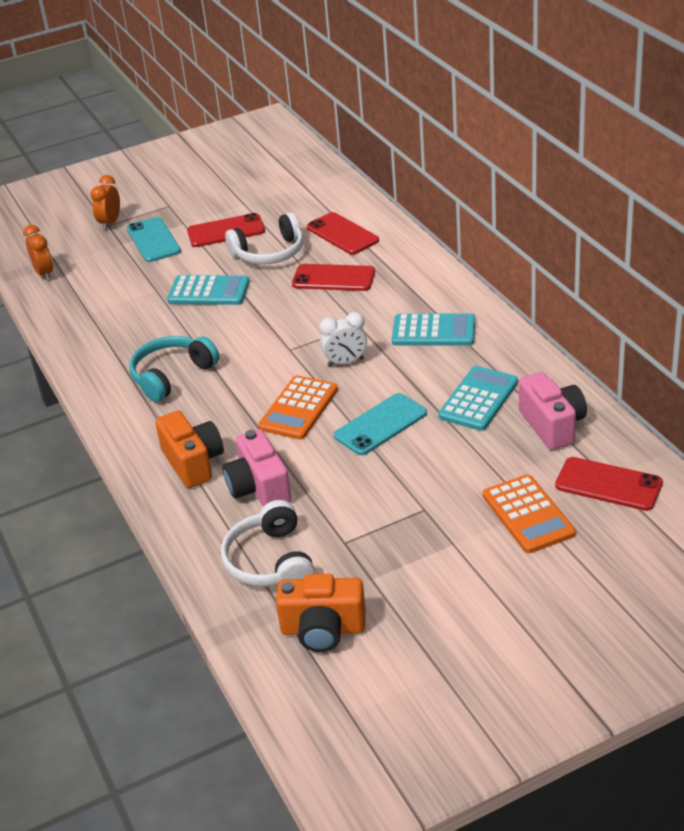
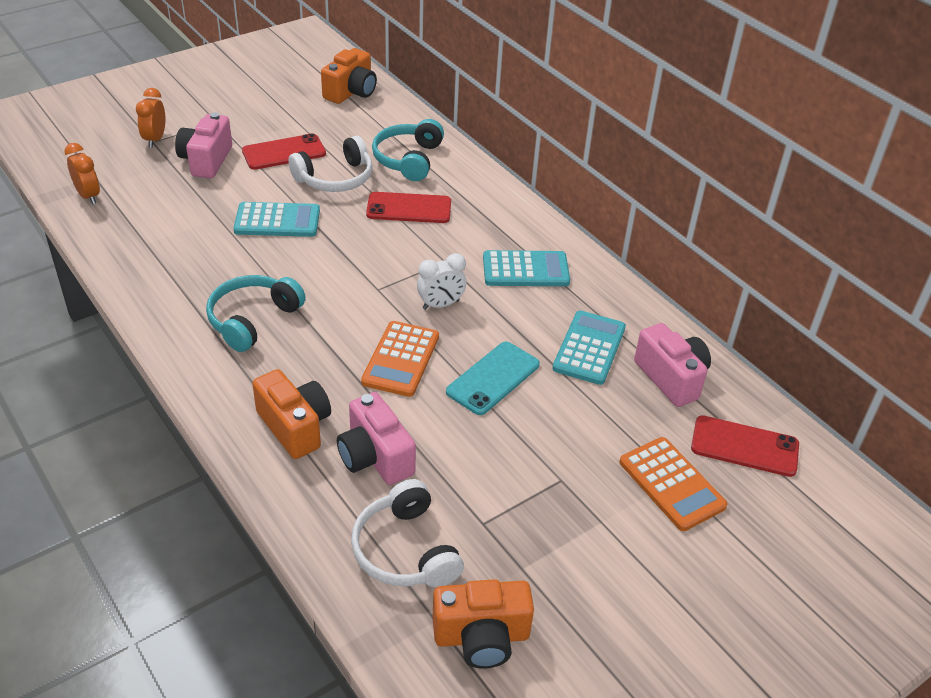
camera: 15 degrees left, 5 degrees up
(153, 240) = (206, 160): turquoise phone -> pink camera
(300, 174) = (351, 92): none -> orange camera
(342, 234) = (408, 159): red phone -> turquoise headphones

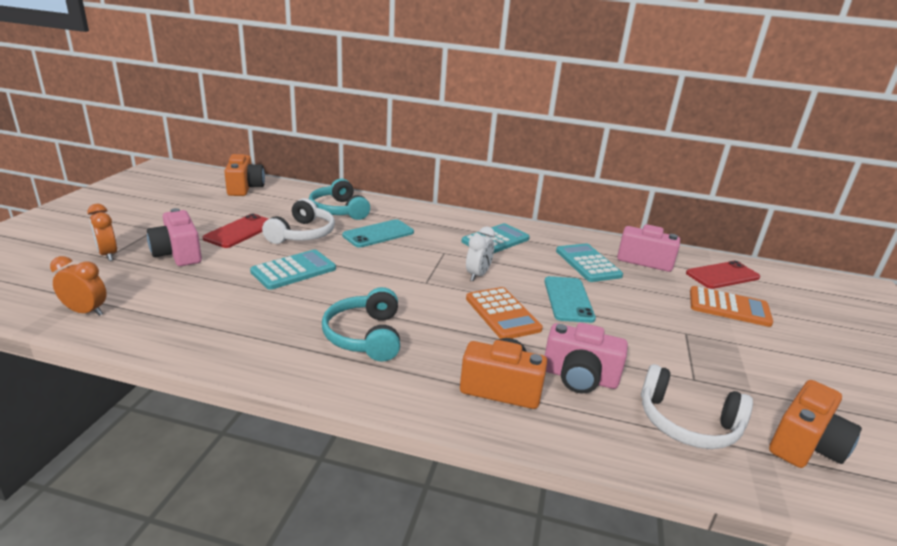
camera: 40 degrees left, 15 degrees down
(409, 208) = (378, 234): red phone -> turquoise phone

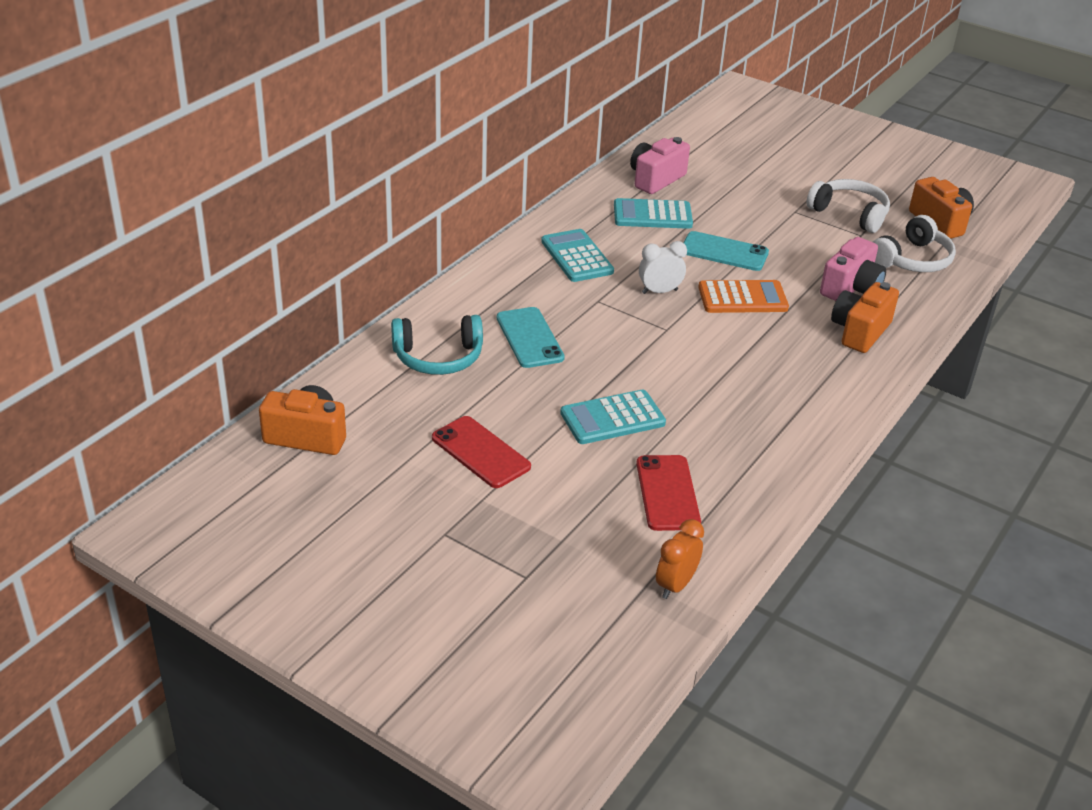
camera: 70 degrees left, 10 degrees up
(108, 255) = (520, 576): orange clock -> none
(178, 254) = (537, 511): pink camera -> none
(293, 270) = (612, 418): turquoise calculator -> turquoise calculator turned 90 degrees counterclockwise
(302, 234) = (508, 399): white headphones -> white headphones (849, 214)
(365, 336) = (766, 389): turquoise headphones -> none
(478, 275) = (659, 291): white clock -> white clock turned 60 degrees counterclockwise
(722, 275) = (699, 149): red phone -> red phone (667, 493)
(729, 307) = (758, 172): orange calculator -> none

